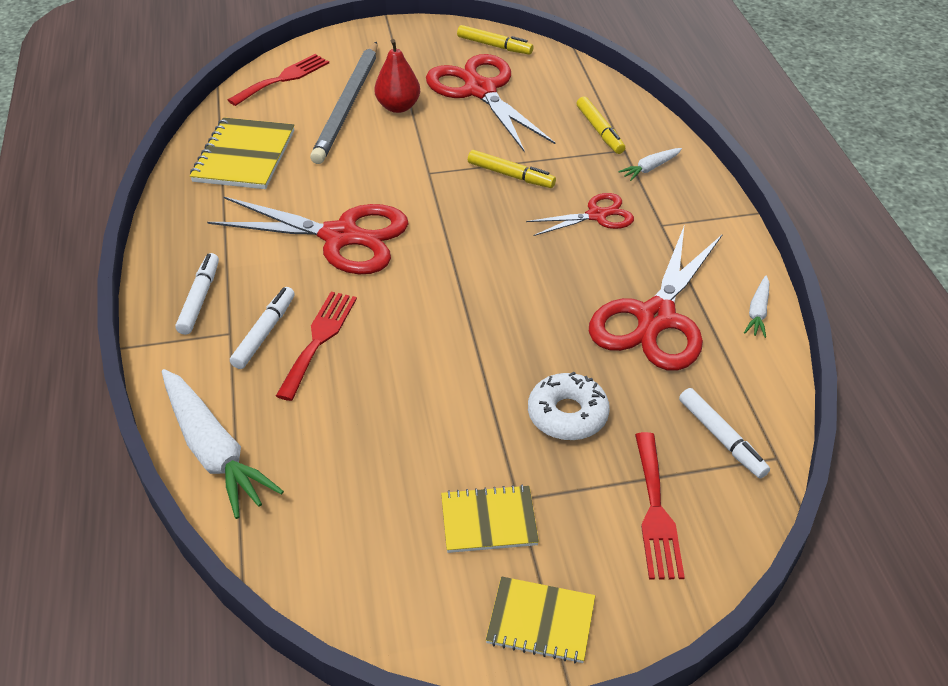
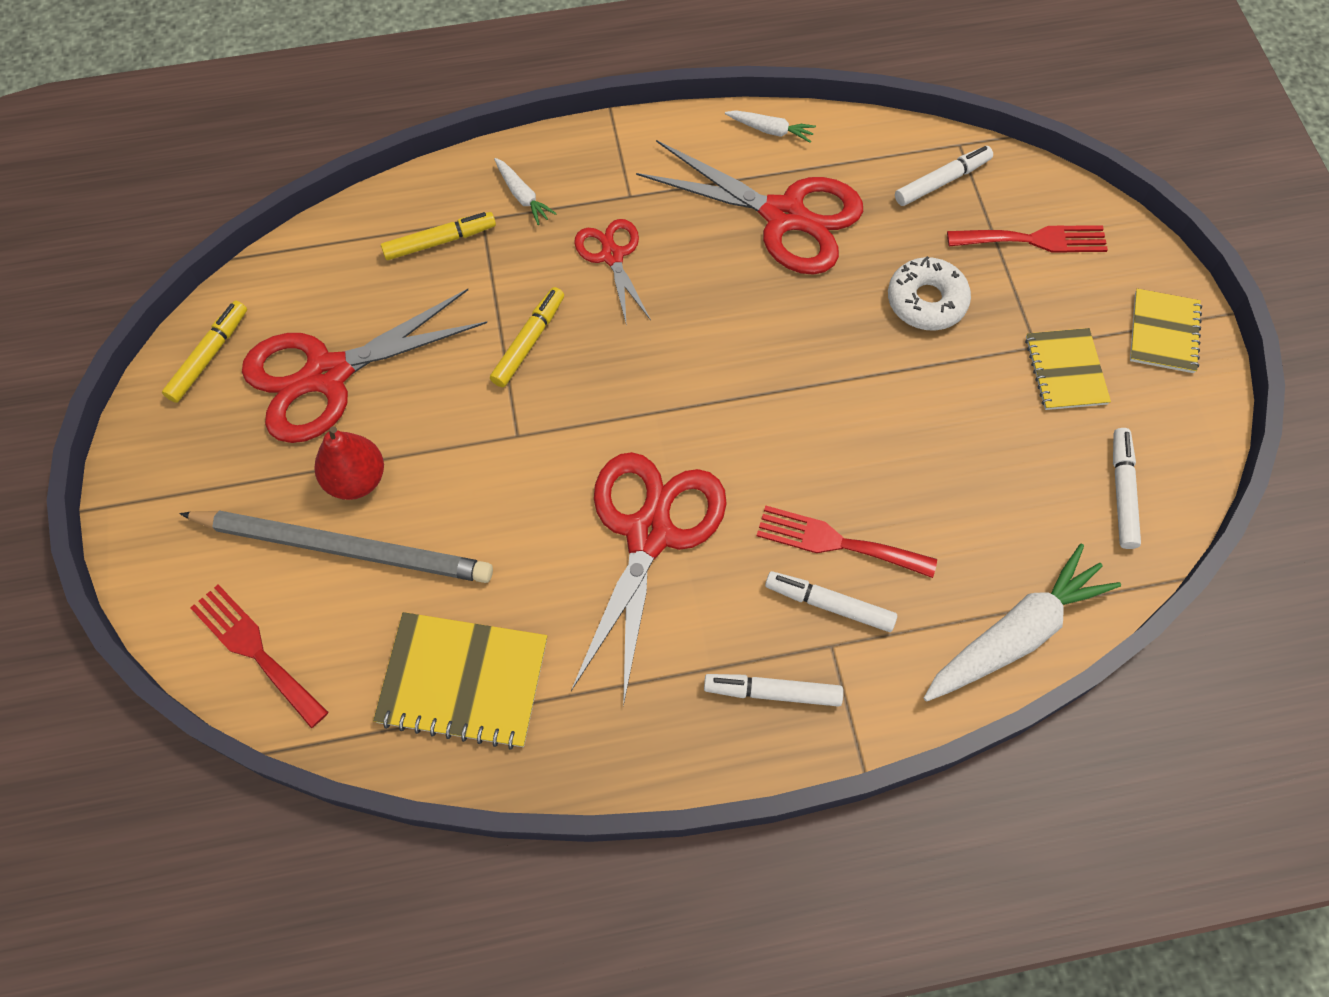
camera: 90 degrees left, 20 degrees up
(345, 553) = (1122, 492): none -> white marker

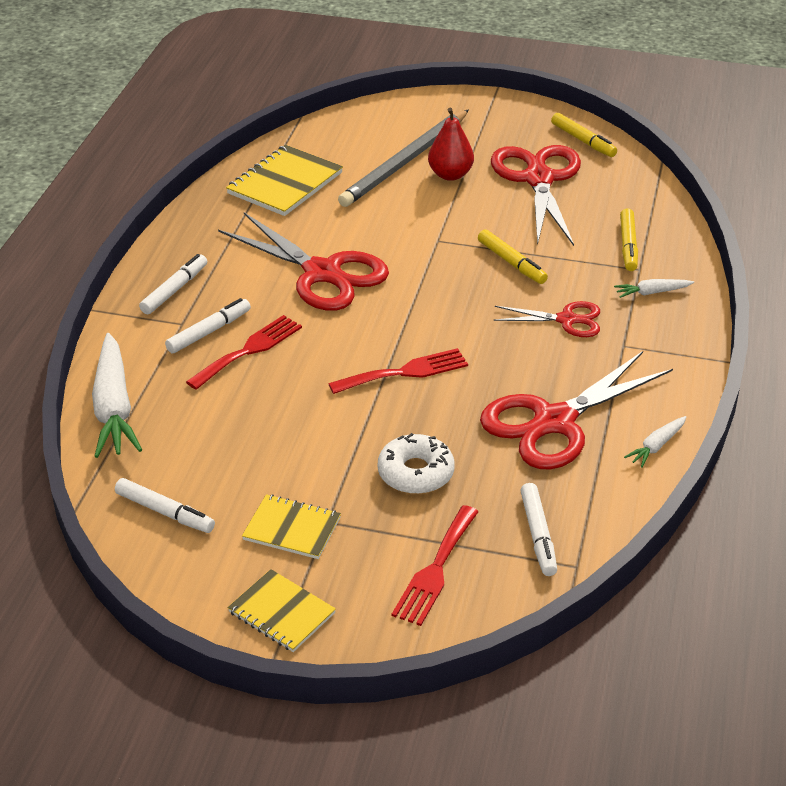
camera: 115 degrees right, 25 degrees down
(255, 650) = (363, 124): red fork -> red fork (405, 372)

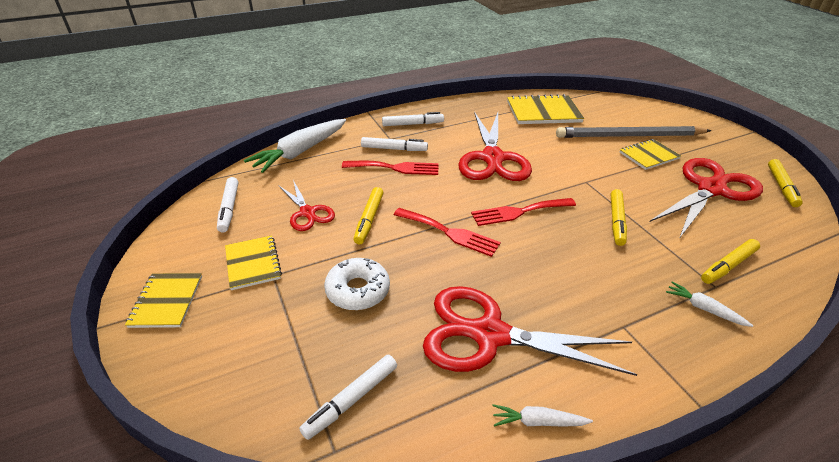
camera: 50 degrees right, 0 degrees up
(318, 415) = (369, 219): none -> yellow marker
(435, 570) = (263, 357): red fork -> red fork (519, 212)
(450, 175) = (649, 156): red pear -> yellow notebook
(566, 320) = (603, 278): red scissors -> red scissors (307, 212)

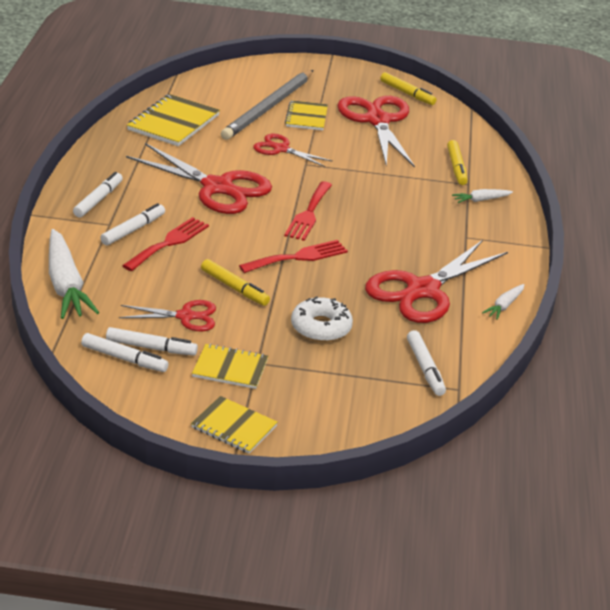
camera: 60 degrees left, 5 degrees down
(252, 214) = (151, 348): none -> white marker
(586, 163) = (281, 149): none -> red scissors
(616, 221) = (367, 180): yellow marker -> none

